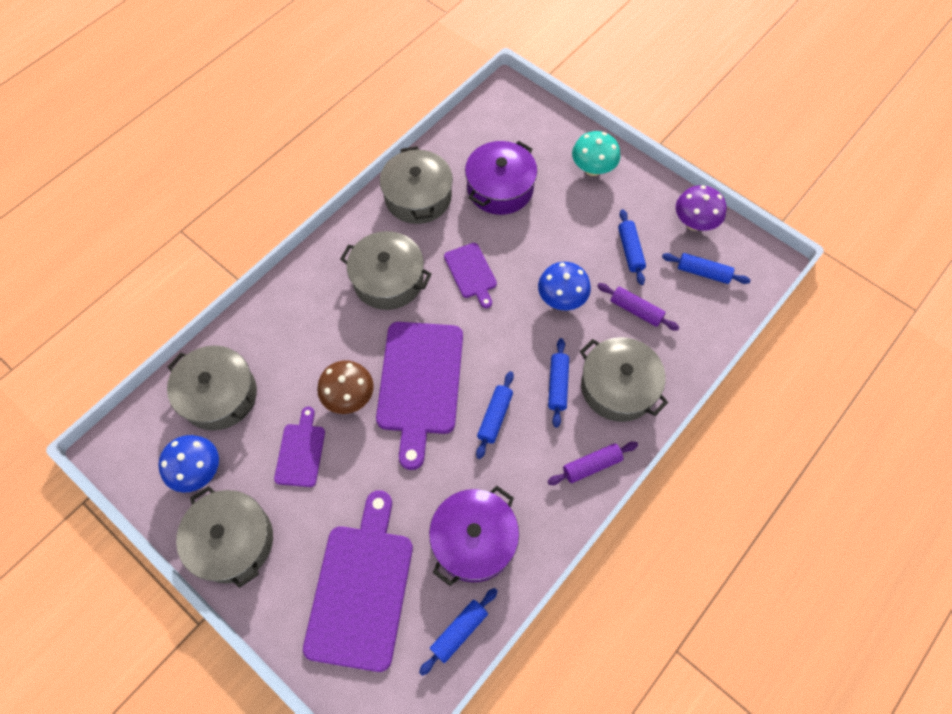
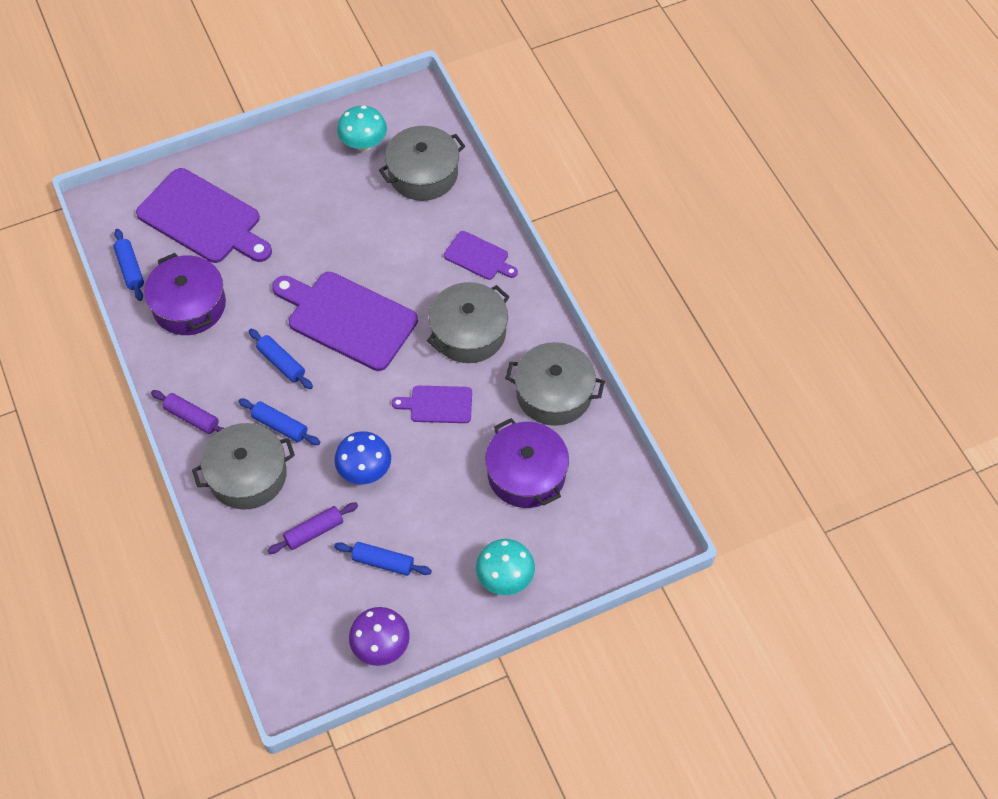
camera: 115 degrees right, 5 degrees down
(198, 471) = (363, 144): blue mushroom -> turquoise mushroom
(232, 541) = (293, 151): grey pot -> none
(300, 452) = (338, 214): purple cutting board -> purple cutting board (478, 257)
(349, 397) = (366, 262): brown mushroom -> none
(591, 466) = (192, 417): purple rolling pin -> purple rolling pin turned 60 degrees counterclockwise
(703, 272) = (318, 620): blue rolling pin -> none

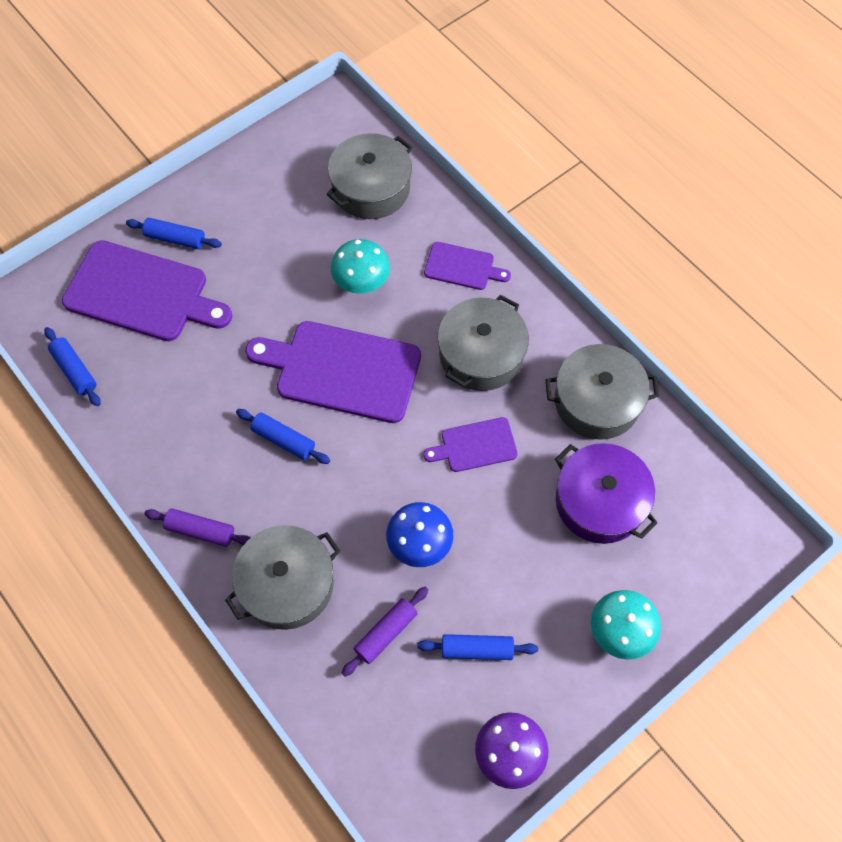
camera: 15 degrees left, 5 degrees up
(189, 305) = (156, 397): purple pot -> none
(280, 426) = (306, 515): blue rolling pin -> blue rolling pin (175, 238)
(363, 144) = (295, 169): turquoise mushroom -> turquoise mushroom (361, 283)

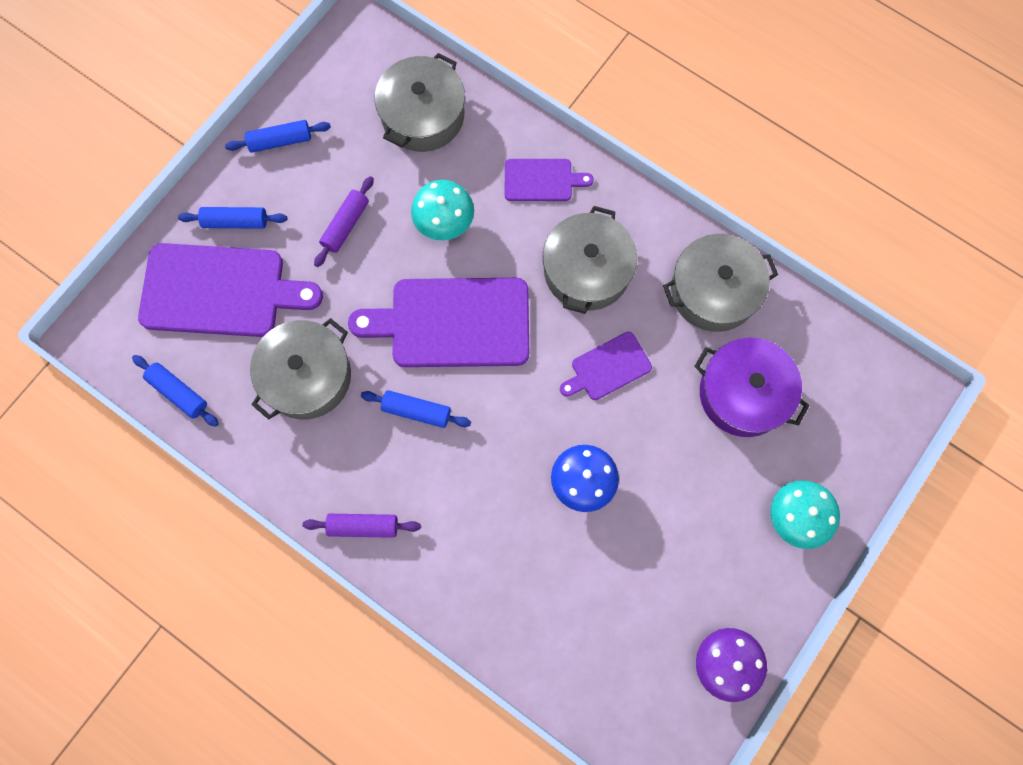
camera: 15 degrees left, 10 degrees up
(287, 584) = (465, 557): grey pot -> grey pot (307, 376)
(386, 633) = (576, 579): purple rolling pin -> purple rolling pin (346, 225)
(477, 649) = (666, 571): blue rolling pin -> blue rolling pin (280, 141)

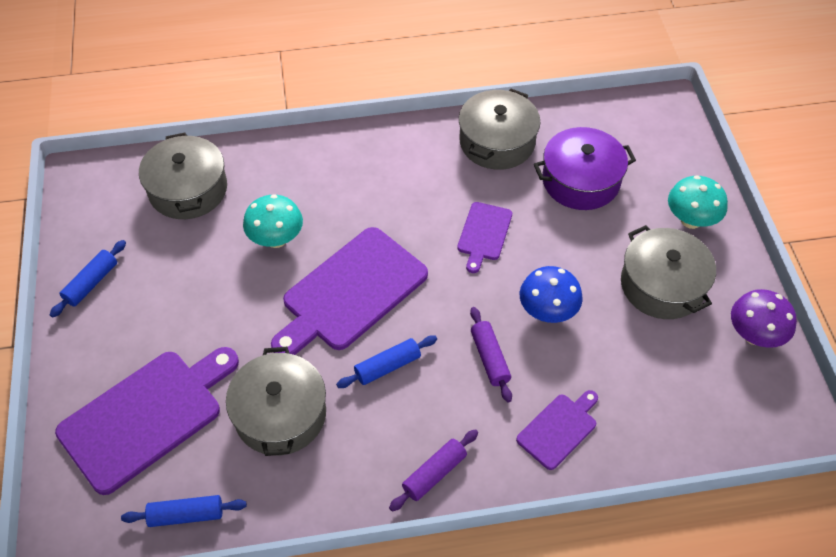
camera: 45 degrees left, 20 degrees down
(235, 221) = (110, 361): blue rolling pin -> none
(346, 225) = (203, 296): purple rolling pin -> purple rolling pin (490, 358)
(541, 180) = (316, 165): purple cutting board -> purple cutting board (559, 429)
(587, 270) = (405, 192): grey pot -> grey pot (662, 285)

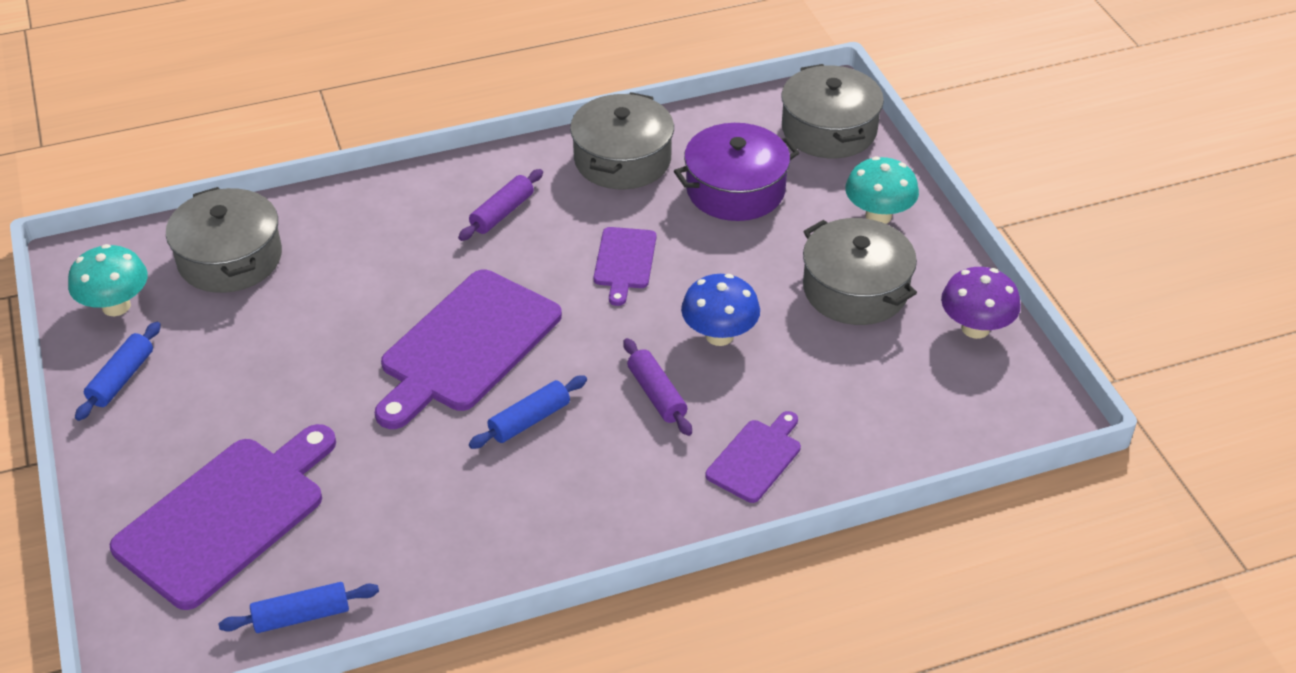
camera: 10 degrees left, 10 degrees down
(276, 239) = (358, 299): turquoise mushroom -> turquoise mushroom (116, 306)
(280, 414) = (402, 490): grey pot -> grey pot (829, 129)
(434, 474) = (610, 527): purple rolling pin -> purple rolling pin (502, 213)

